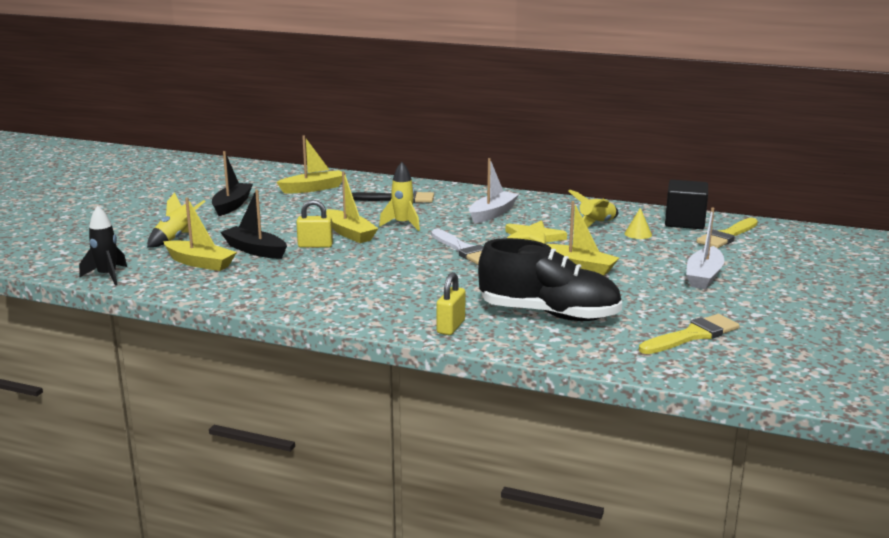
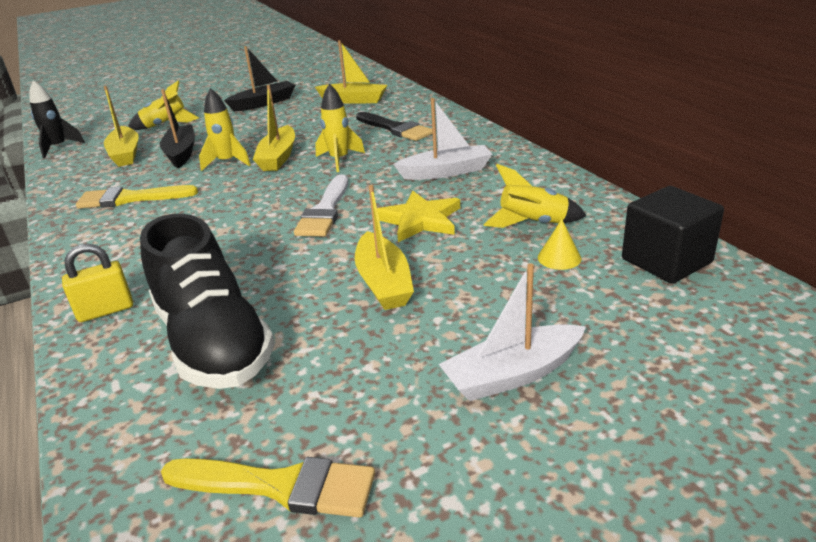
camera: 45 degrees right, 10 degrees up
(315, 245) = (227, 162): yellow padlock -> yellow rocket
(727, 236) = (692, 311): yellow brush -> yellow brush (130, 198)

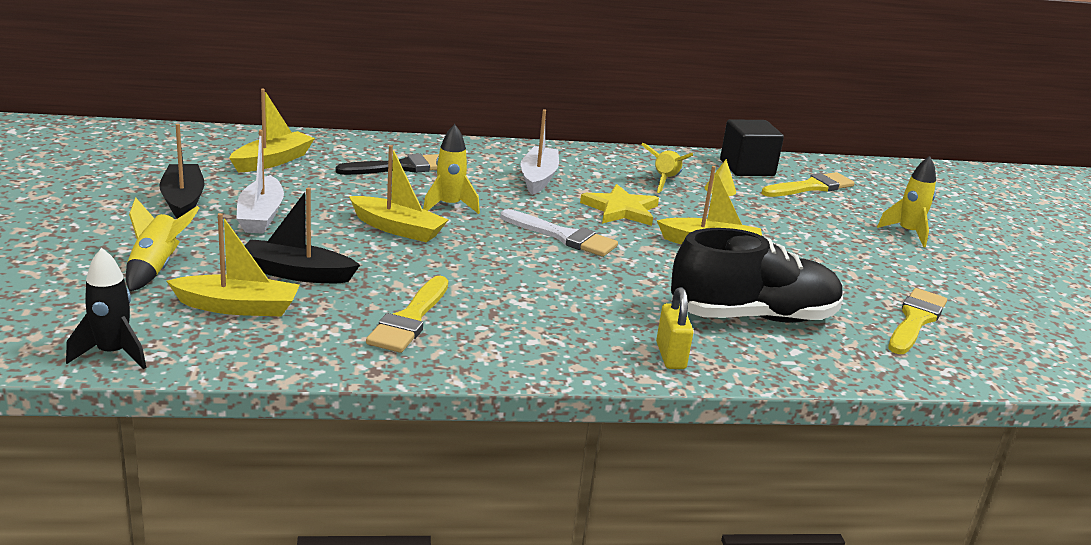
camera: 75 degrees left, 5 degrees down
(227, 162) = (372, 254): yellow rocket -> yellow rocket (907, 233)
(512, 375) = (841, 239): white boat -> white boat (261, 216)
(680, 319) = (811, 187): none -> yellow brush

